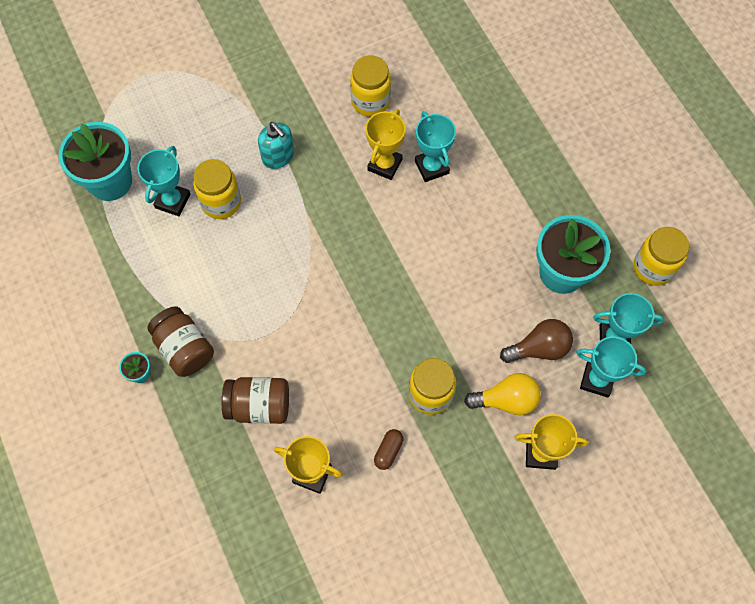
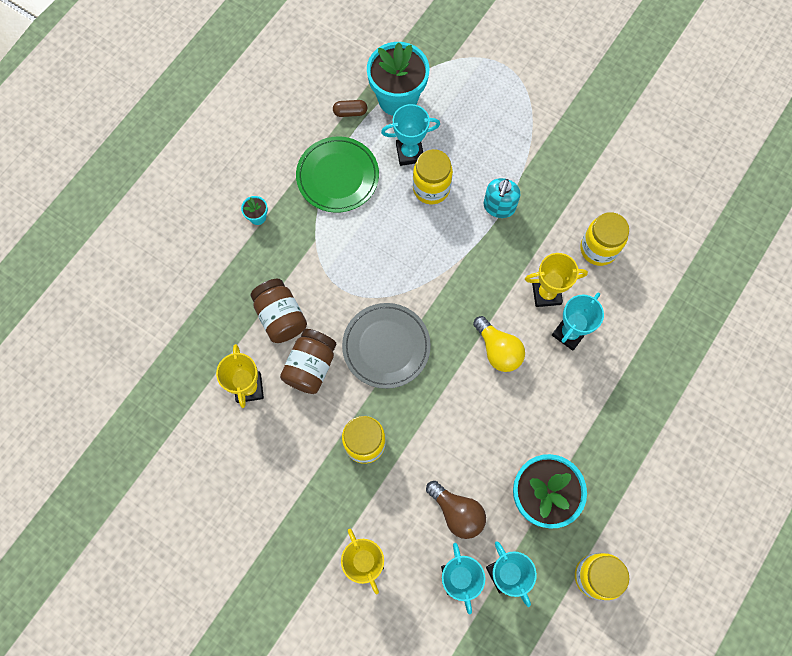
camera: 60 degrees right, 5 degrees up
(151, 277) = (337, 176): none -> green plate
(184, 348) = (295, 236): brown jar -> brown jar (310, 366)
(349, 325) = (386, 346): none -> grey plate
(388, 451) = (299, 436): brown capsule -> brown capsule (350, 112)
(506, 400) = (395, 508): yellow light bulb -> yellow light bulb (498, 350)

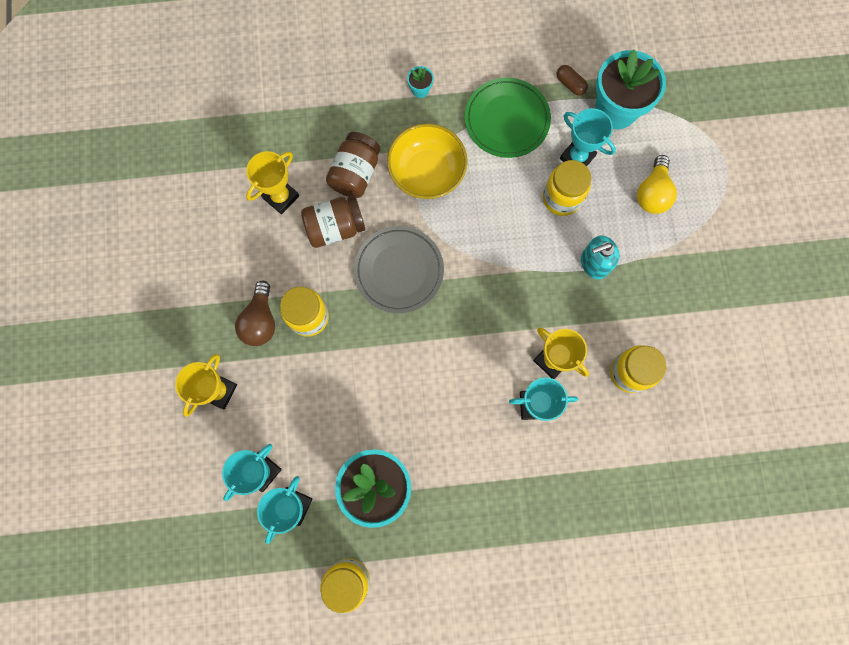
camera: 50 degrees right, 5 degrees up
(327, 264) = (427, 172): none -> yellow bowl
(457, 512) = (312, 431): brown light bulb -> brown light bulb (260, 321)
(498, 350) = (470, 359): yellow light bulb -> yellow light bulb (652, 193)

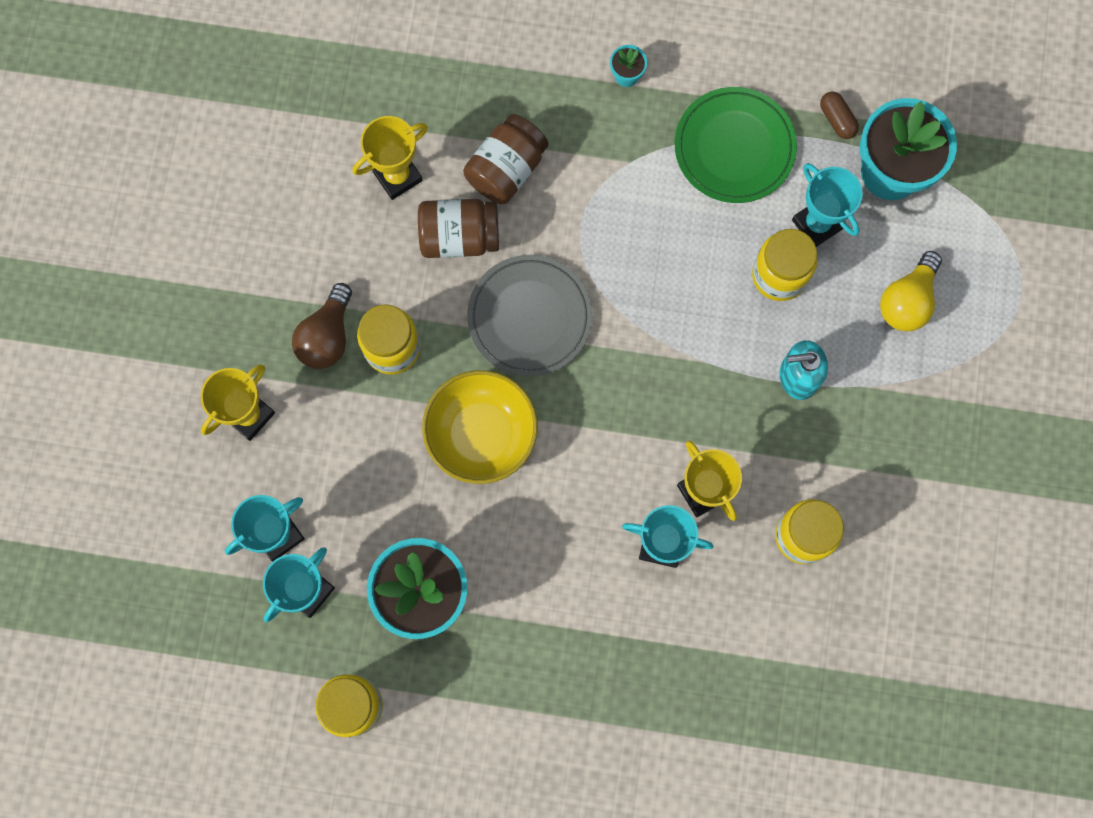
camera: 15 degrees right, 0 degrees up
(427, 172) = (604, 192): yellow bowl -> yellow bowl (481, 434)

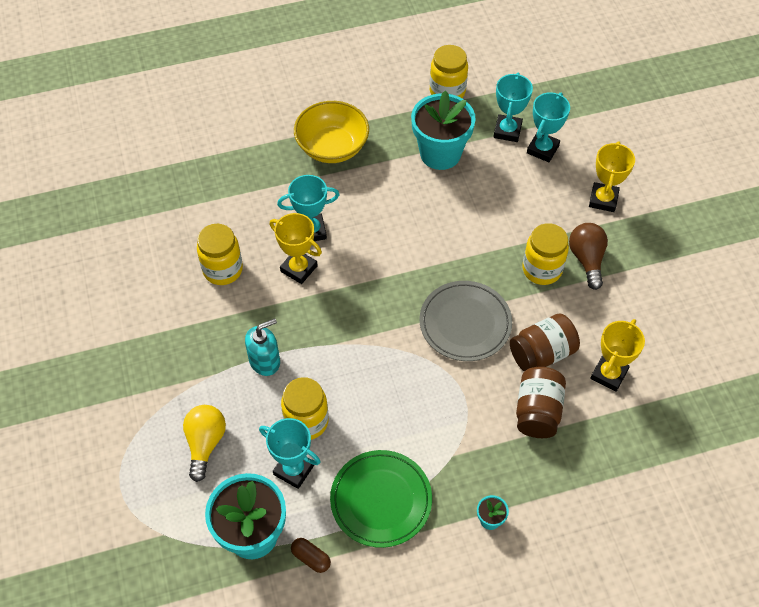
camera: 155 degrees right, 20 degrees down
(481, 434) = (456, 245): yellow bowl -> yellow bowl (332, 147)

